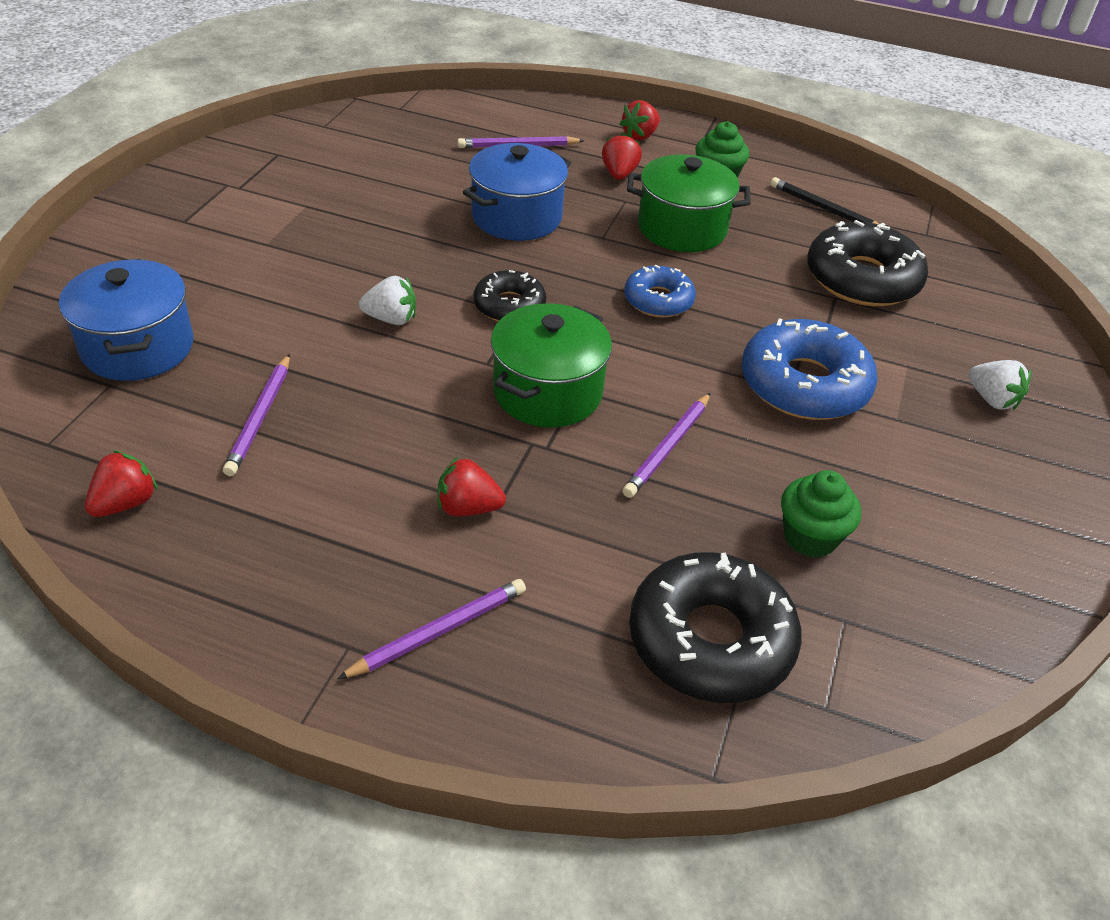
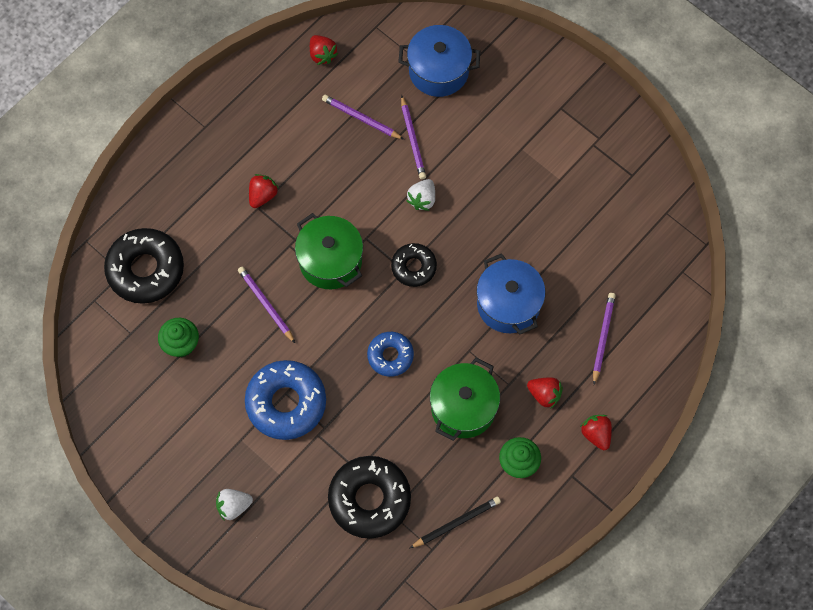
camera: 115 degrees right, 25 degrees up
(438, 631) = (197, 162): purple pencil -> purple pencil (412, 139)

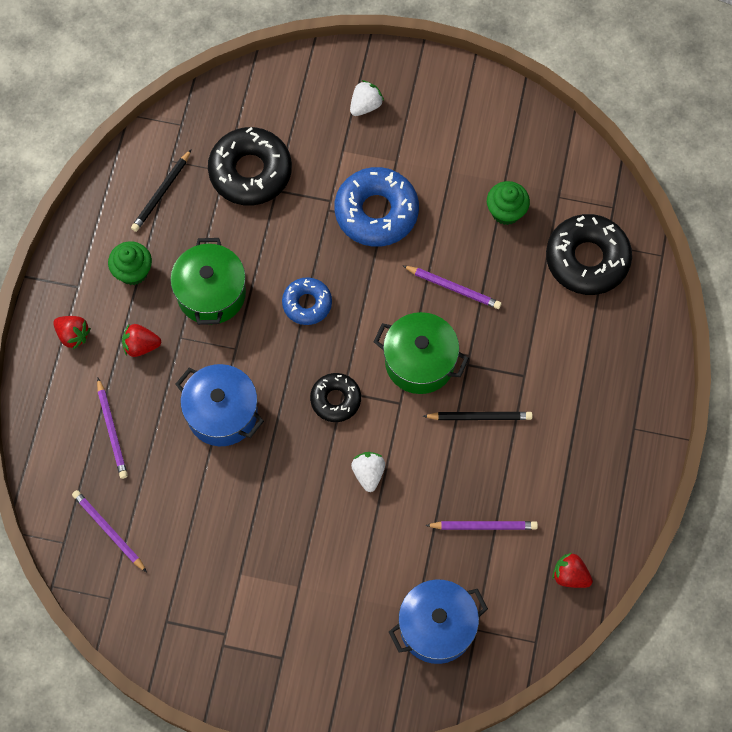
camera: 150 degrees right, 0 degrees up
(262, 195) = (528, 390): red strawberry -> none
(312, 195) = (479, 417): none -> black pencil
(412, 139) = (417, 532): purple pencil -> purple pencil (109, 531)

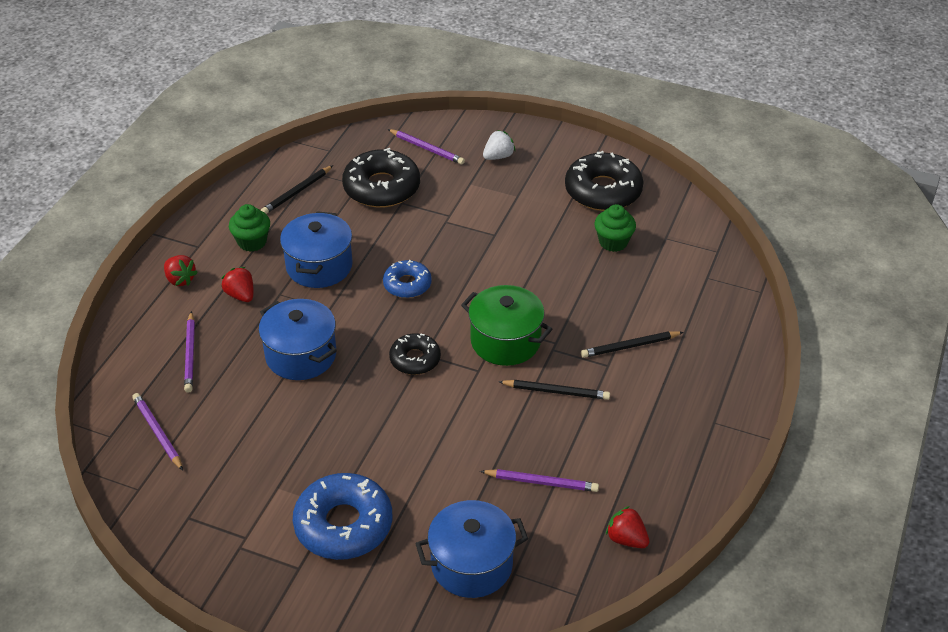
camera: 10 degrees right, 25 degrees down
(141, 345) = (240, 295): red strawberry -> red strawberry turned 45 degrees clockwise
(211, 293) = (319, 266): green pot -> blue pot
(368, 473) = (432, 422): white strawberry -> none
(376, 212) = (490, 228): blue donut -> blue donut (343, 525)
(453, 288) = (551, 290): purple pencil -> purple pencil (427, 148)
(542, 348) = (630, 346): none -> black pencil
(587, 259) = (686, 285): black donut -> black donut (603, 191)

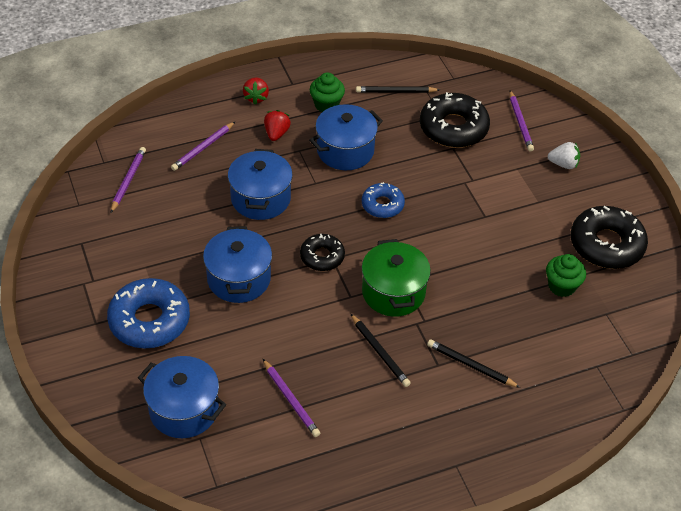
camera: 45 degrees right, 5 degrees up
(372, 430) = (239, 279): none -> blue pot
(626, 539) = (292, 483): red strawberry -> none

